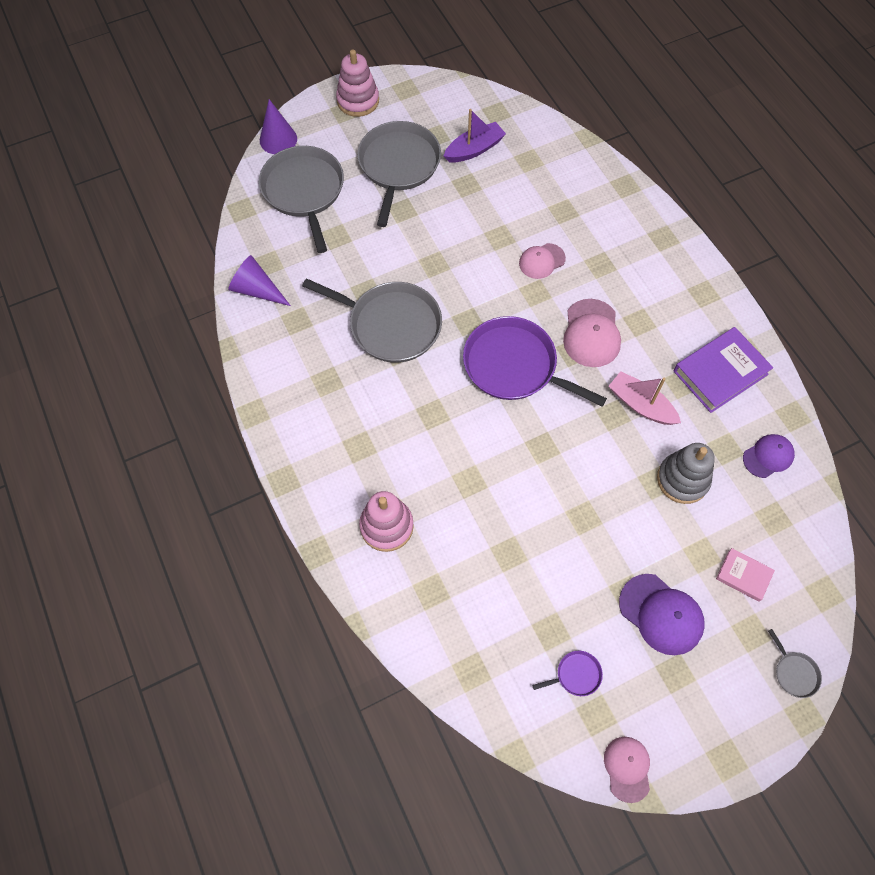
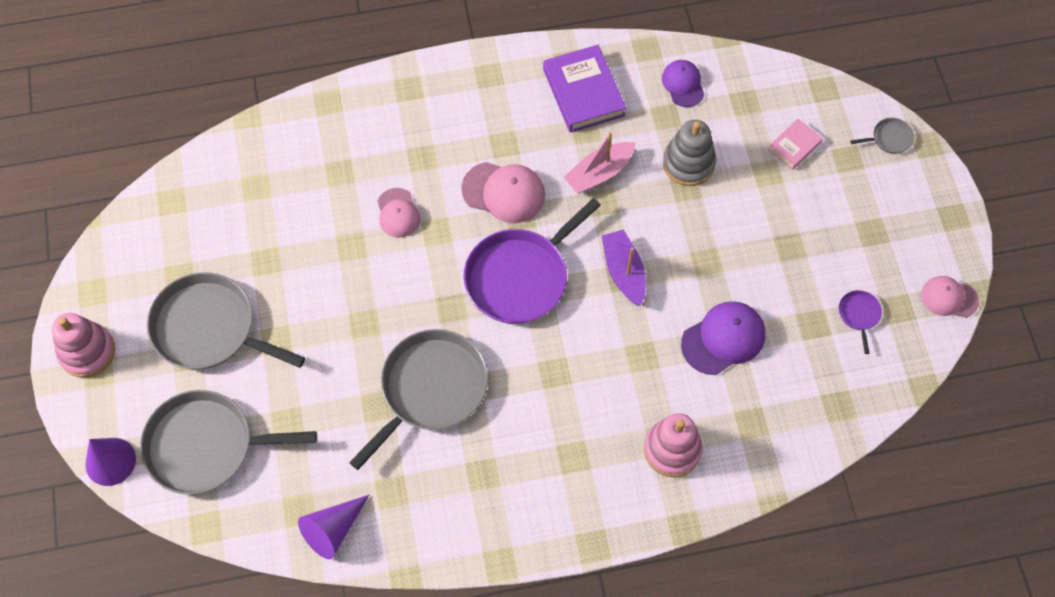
camera: 75 degrees left, 0 degrees up
(474, 149) = (217, 239): purple boat -> purple boat (624, 272)
(661, 614) = (816, 225): purple cap -> purple cap (723, 339)

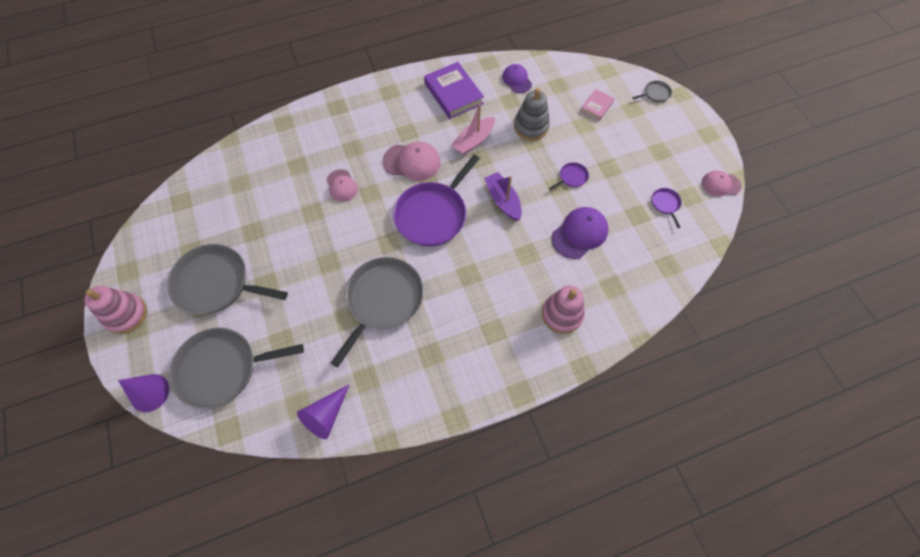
camera: 10 degrees left, 0 degrees up
(731, 252) = (571, 177): none -> purple pan

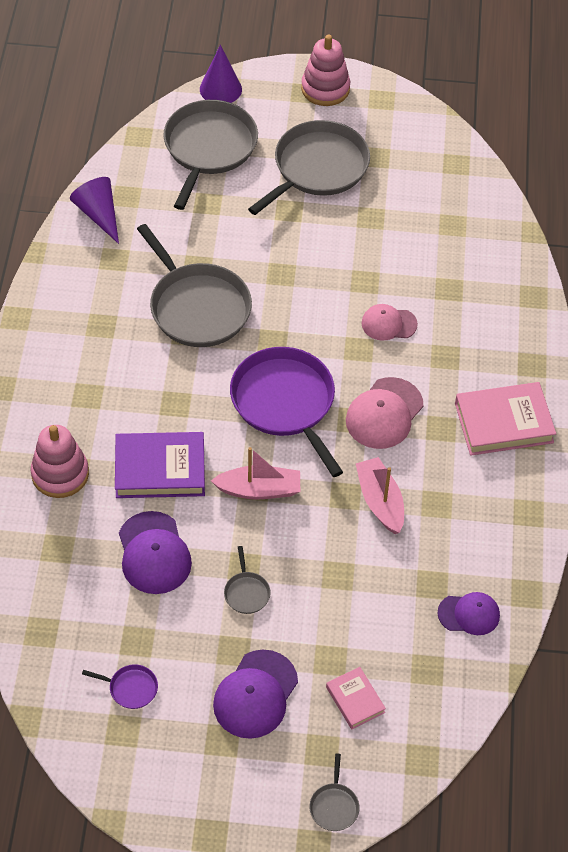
camera: 115 degrees right, 10 degrees down
(386, 106) = (503, 423): none -> pink book
(453, 93) = (484, 515): purple book -> purple book (160, 469)
(503, 200) = (259, 490): purple boat -> pink boat
(531, 126) = (366, 587): grey stacking toy -> none
(571, 177) = (246, 592): purple pan -> grey pan
(625, 148) = (255, 694): none -> purple cap
(720, 184) = (115, 787): pink cap -> none

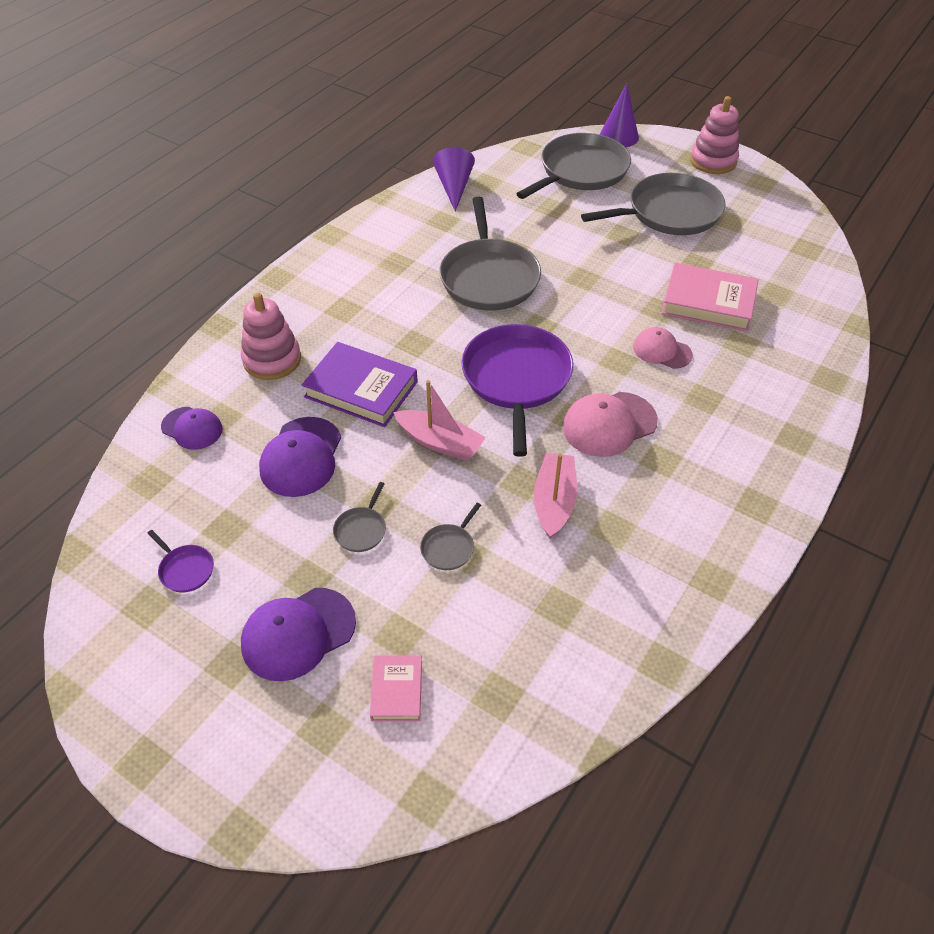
camera: 30 degrees right, 5 degrees down
(334, 806) = (293, 800): grey pan -> grey pan (449, 547)
(469, 614) = (582, 657): purple cap -> purple cap (192, 428)
(503, 423) = (733, 480): pink book -> pink book (708, 302)

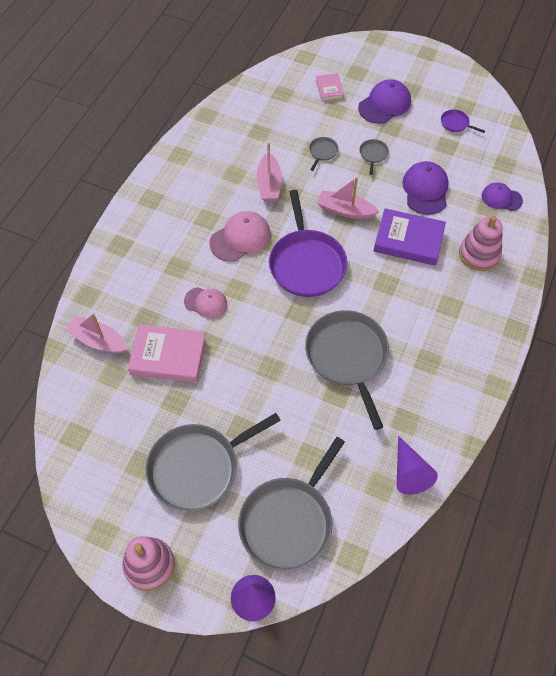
camera: 170 degrees right, 10 degrees up
(800, 328) = (98, 341): none -> pink boat

